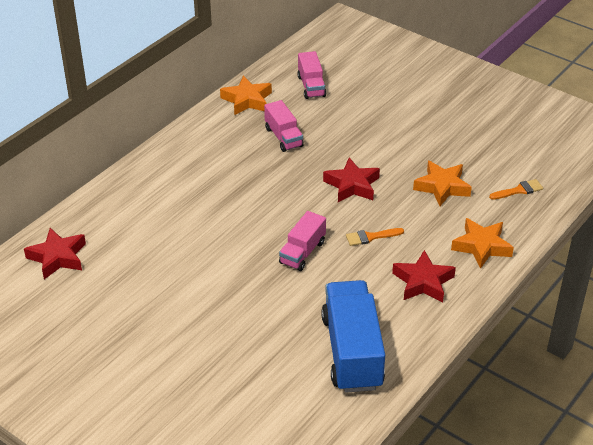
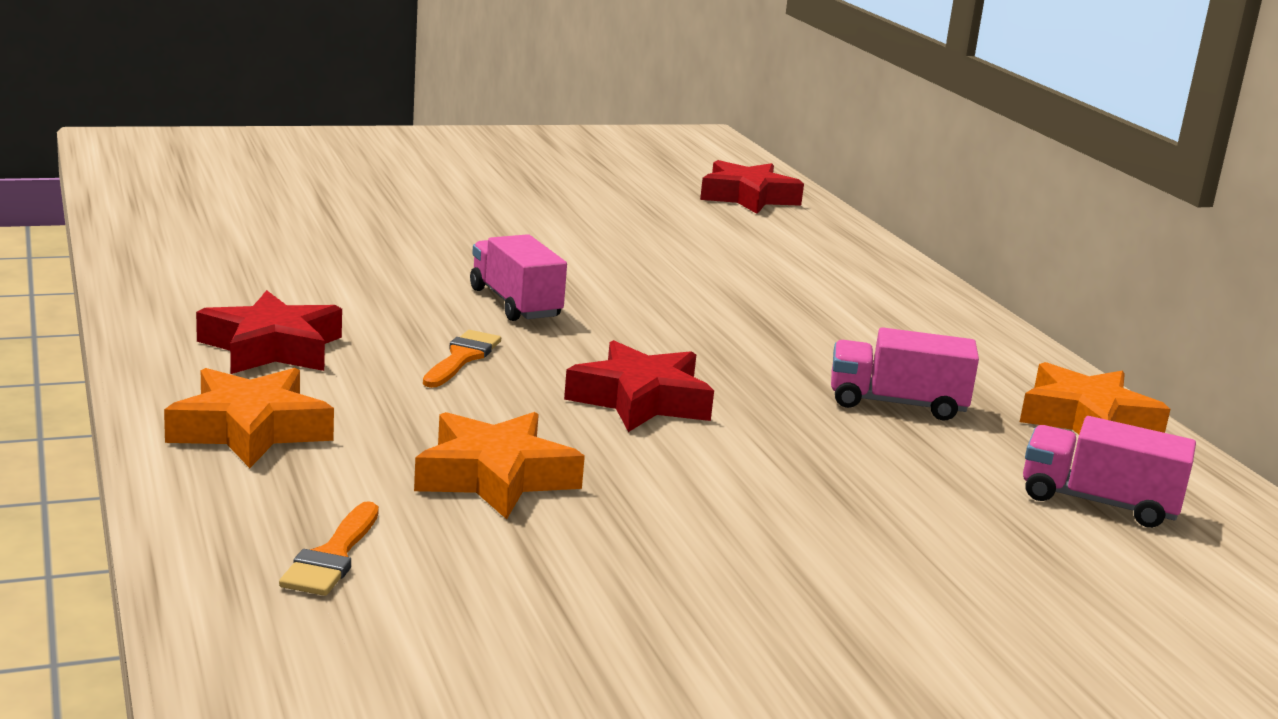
camera: 120 degrees right, 20 degrees down
(352, 352) = (243, 257): blue truck -> none

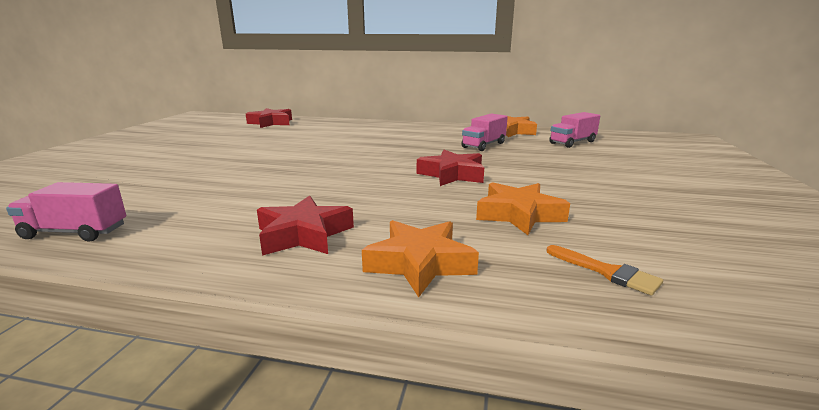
camera: 55 degrees left, 0 degrees up
(462, 358) = (373, 194): orange brush -> none
(515, 303) = (321, 173): pink truck -> pink truck (75, 232)

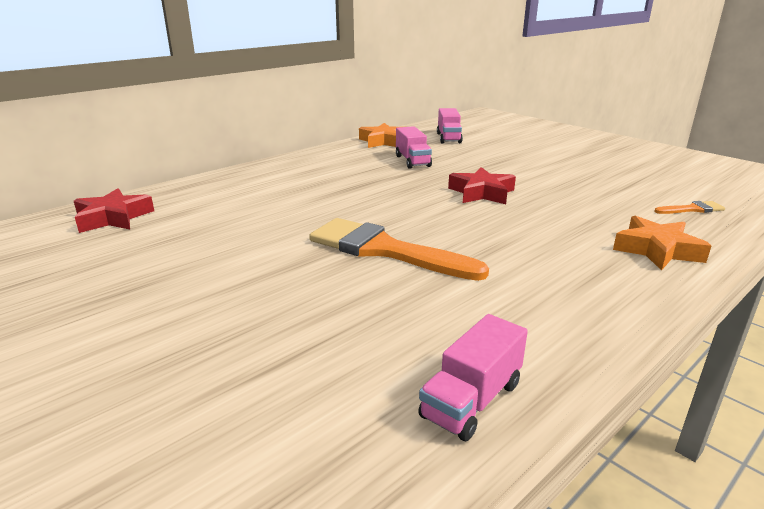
camera: 55 degrees left, 5 degrees up
(289, 172) = (384, 250): none -> orange brush
(303, 235) = (576, 276): red star -> none
(519, 215) = (591, 201): orange star -> none

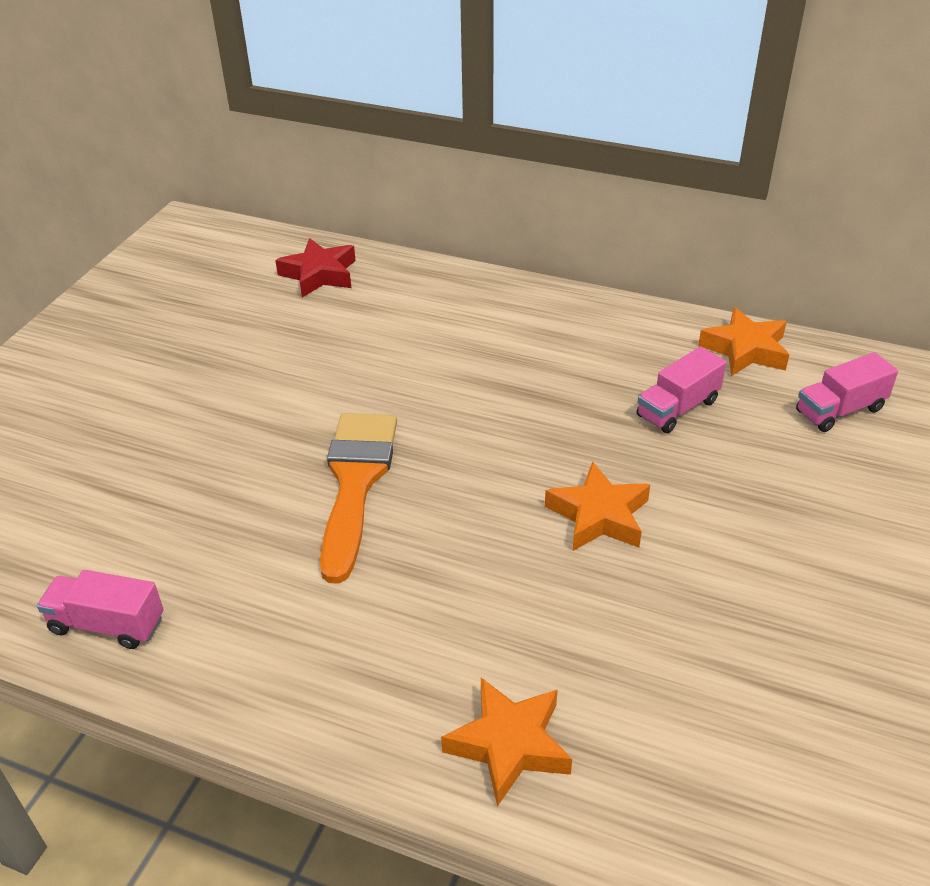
camera: 65 degrees right, 15 degrees up
(481, 193) = (598, 516): red star -> orange star
(692, 209) = (724, 790): orange brush -> none

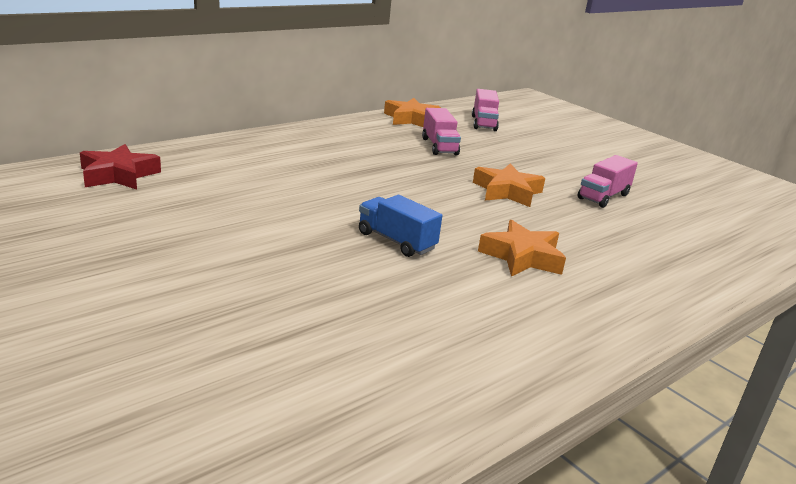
camera: 65 degrees left, 15 degrees down
(107, 624) = (457, 387): pink truck -> pink truck (603, 197)
(355, 482) = (396, 241): orange brush -> blue truck
(509, 745) = (672, 273): orange star -> orange star (522, 257)

